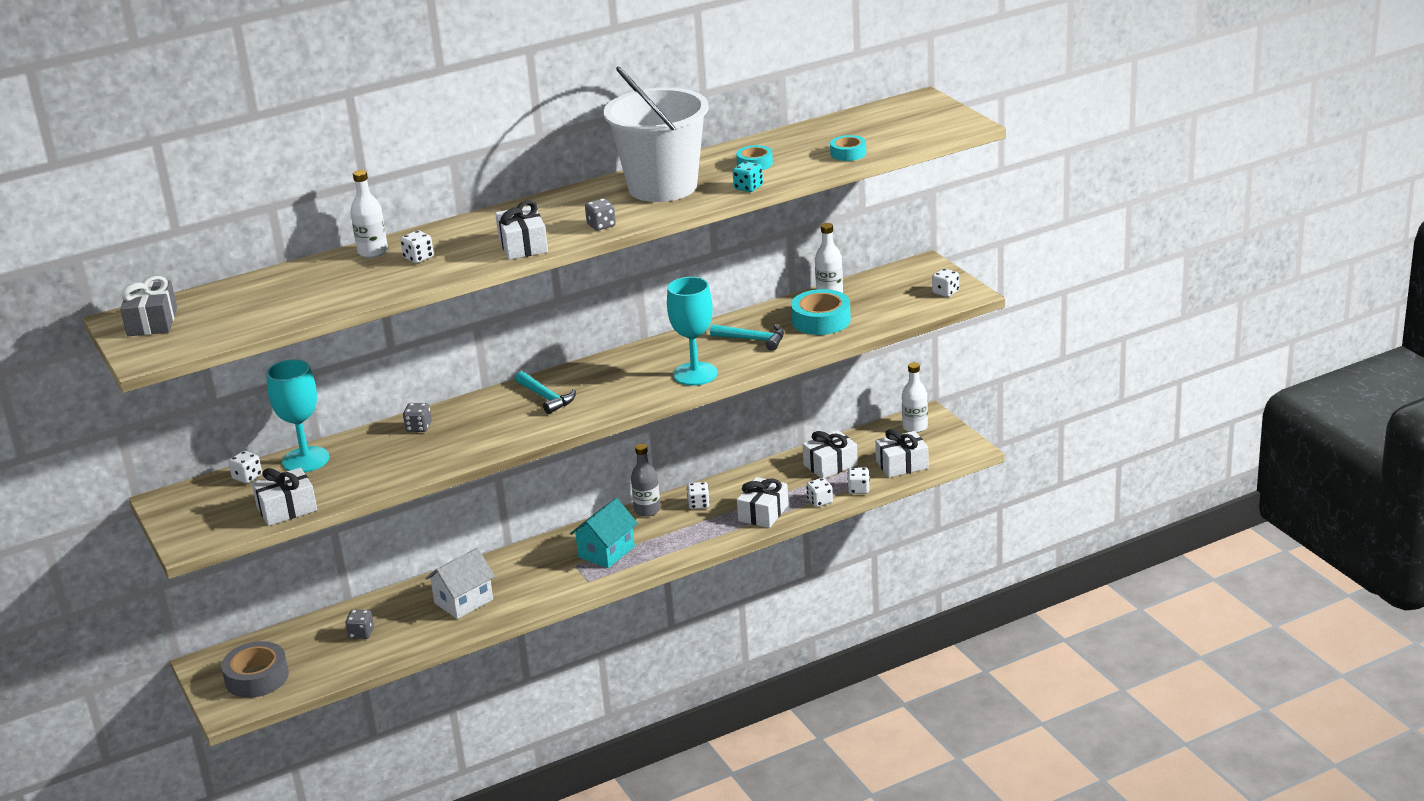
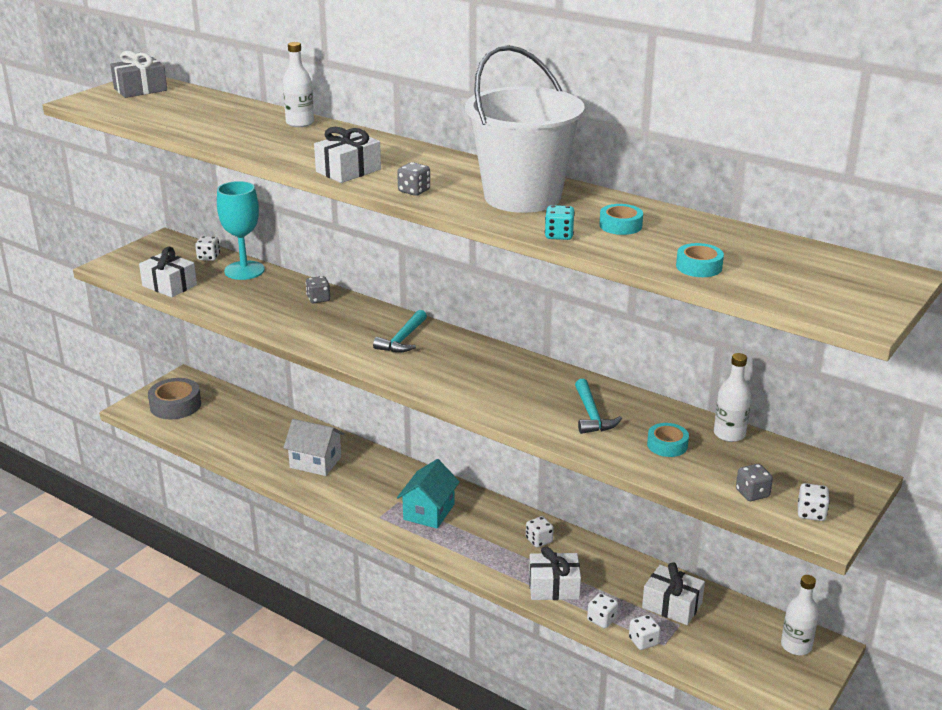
camera: 60 degrees right, 0 degrees up
(361, 633) = (249, 430): grey dice -> grey dice (752, 493)
(418, 258) = (298, 140): white dice -> none
(606, 552) = (429, 512): turquoise house -> turquoise house turned 75 degrees counterclockwise
(647, 510) = (508, 513): grey bottle -> none
(695, 374) = (499, 402): turquoise goblet -> none
(821, 320) = (667, 445): turquoise tape -> turquoise tape, size x0.58
(902, 464) = (715, 659): white gift -> none

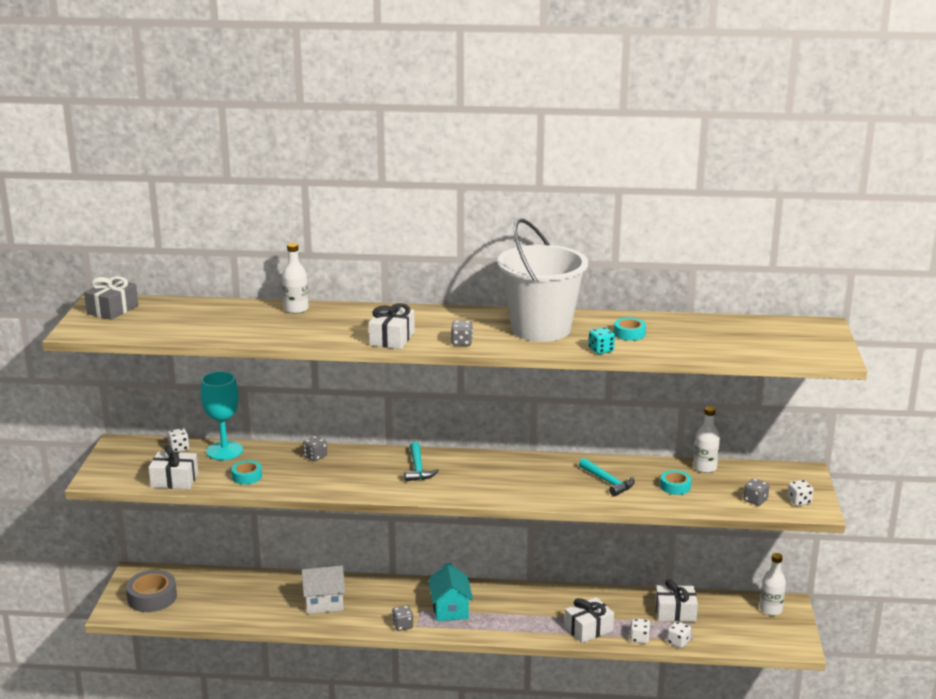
camera: 30 degrees left, 5 degrees down
(366, 512) = (402, 625): none -> grey dice
(539, 540) = (548, 601): white dice -> none
(699, 267) = (710, 349): turquoise tape -> turquoise tape (247, 476)

